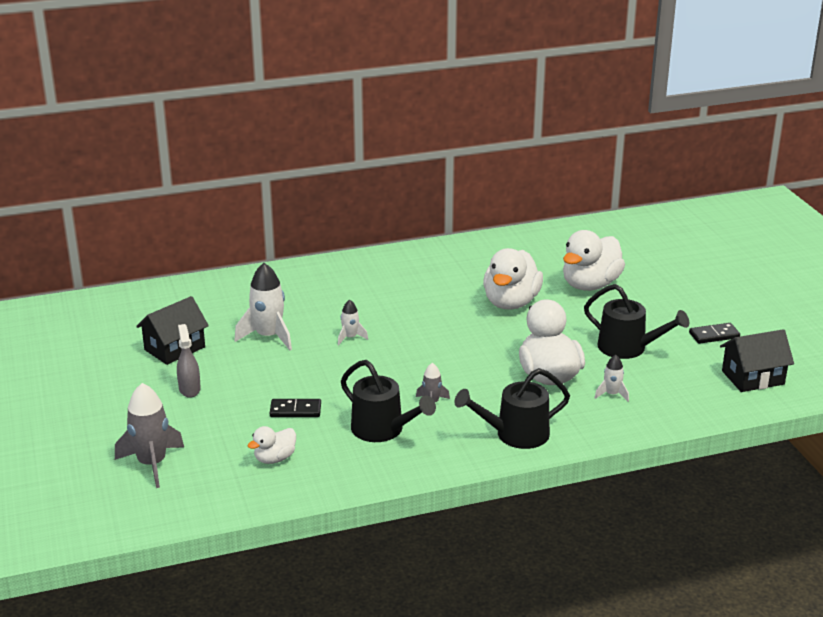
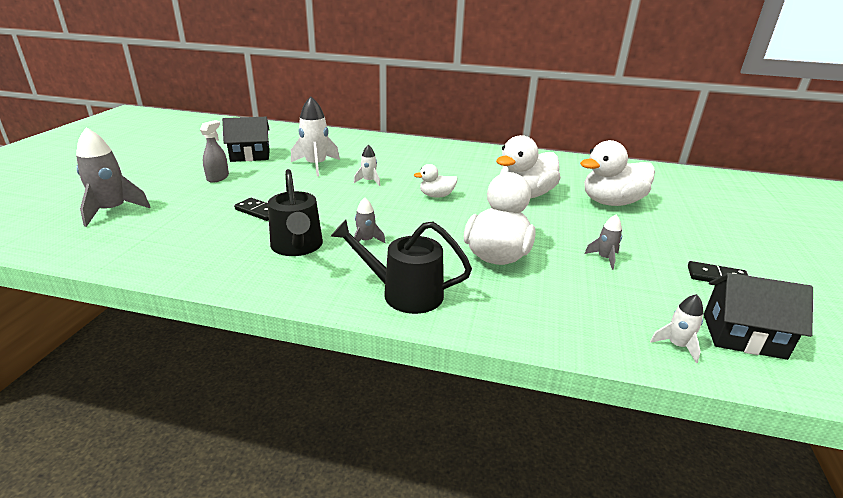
camera: 30 degrees right, 0 degrees up
(274, 458) = (188, 237): white duck -> white duck (436, 196)
(611, 394) = (546, 293): white rocket -> white rocket (676, 345)
(628, 348) = (604, 258): black watering can -> grey rocket

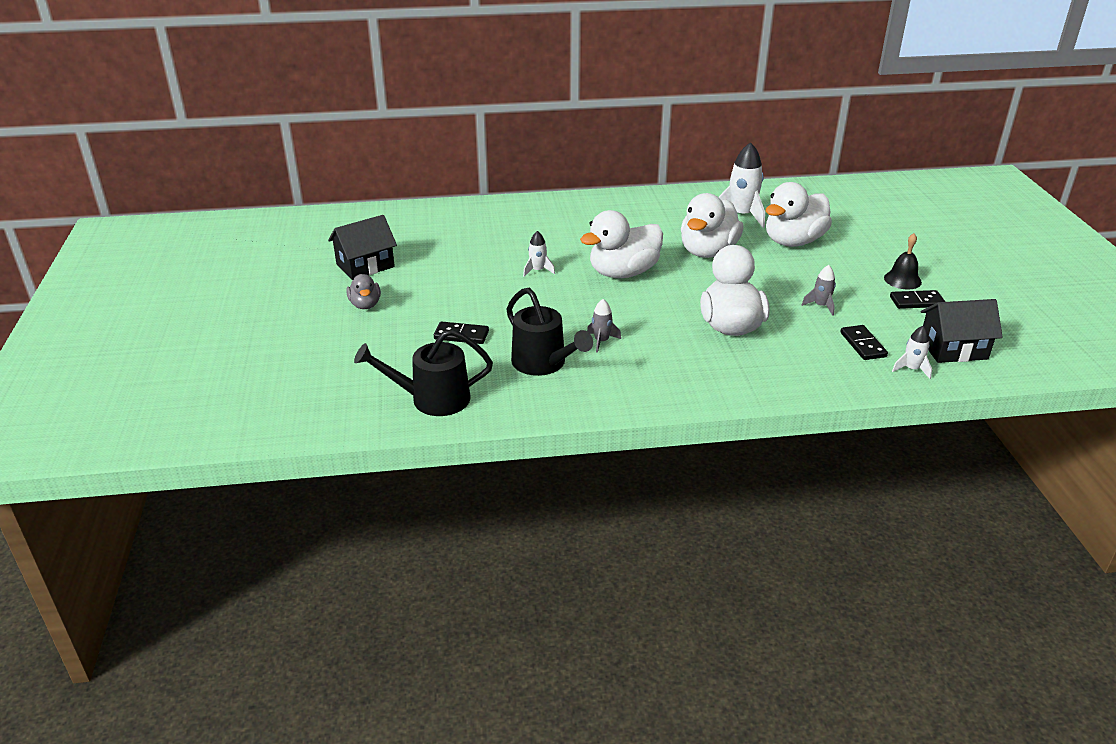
camera: 20 degrees left, 5 degrees up
(112, 211) = (302, 373): grey rocket -> none
(218, 178) = (365, 305): grey spray bottle -> grey duck
(316, 165) = (458, 263): white rocket -> white rocket (741, 215)
(404, 293) = (681, 382): black watering can -> black watering can (432, 399)
(436, 196) = (623, 273): white duck -> white duck, size x1.91
(630, 305) = (863, 345): none -> black domino
(710, 254) = (902, 280): none -> black bell

